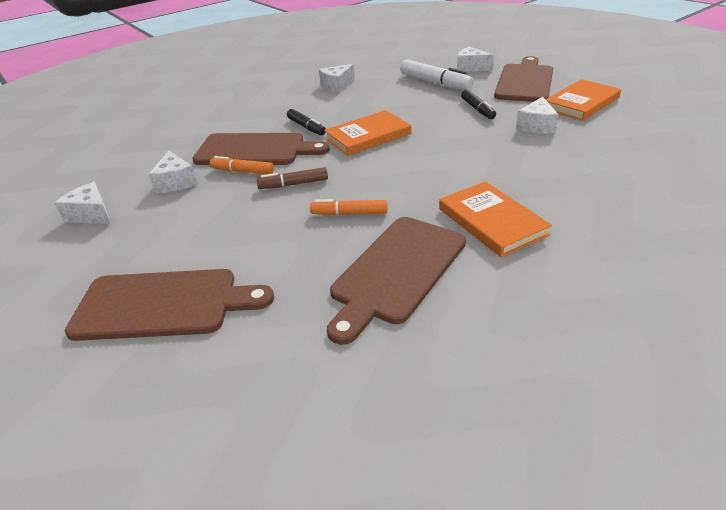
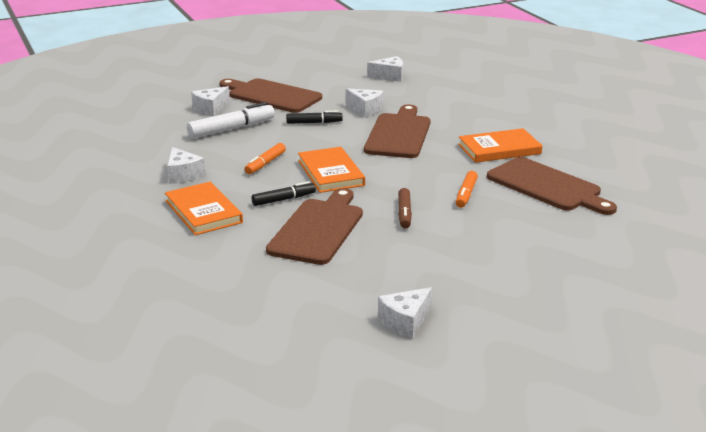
camera: 80 degrees left, 10 degrees down
(163, 304) = (564, 274): brown cutting board -> brown cutting board (398, 134)
(175, 182) = (362, 274): white cheese -> white cheese (389, 76)
(242, 171) = (362, 237): orange marker -> orange marker (265, 164)
(581, 103) = (337, 87): orange book -> orange book (203, 212)

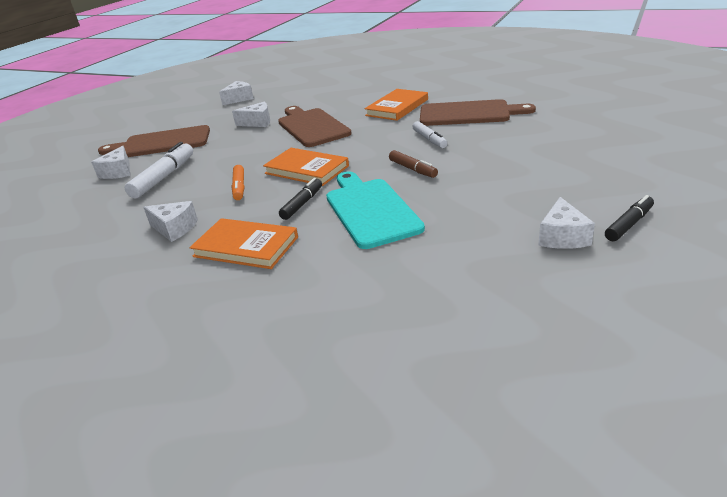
camera: 35 degrees left, 5 degrees up
(314, 123) = (231, 145): black marker -> black marker (629, 224)
(318, 229) = (370, 210): brown cutting board -> turquoise cutting board
(466, 194) = (429, 139): orange marker -> white marker

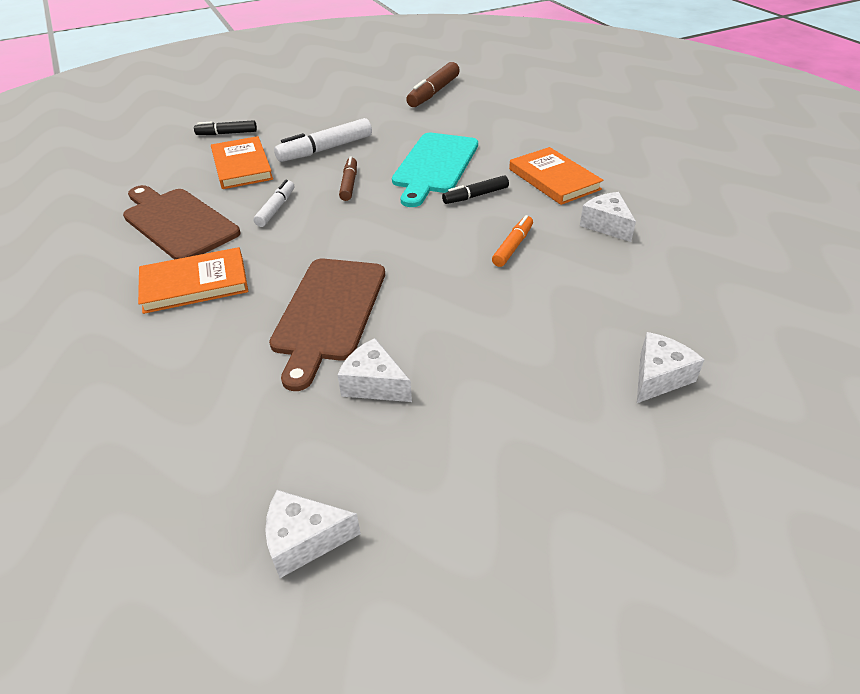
camera: 145 degrees left, 10 degrees up
(162, 143) = (562, 431): brown cutting board -> none
(164, 177) = (591, 318): white marker -> white marker (325, 149)
(306, 170) = (427, 234): orange book -> orange book (242, 166)
(528, 297) = (433, 93): none -> brown marker
(562, 237) = (366, 104): white cheese -> none
(629, 224) = (326, 96): black marker -> black marker (227, 133)

